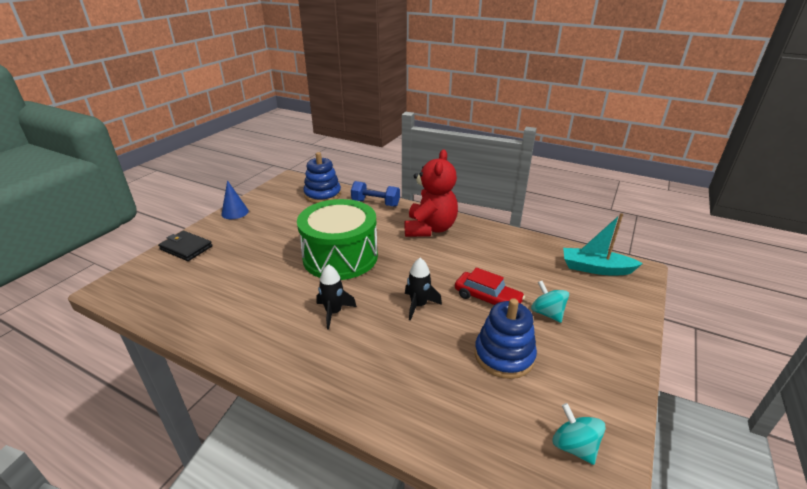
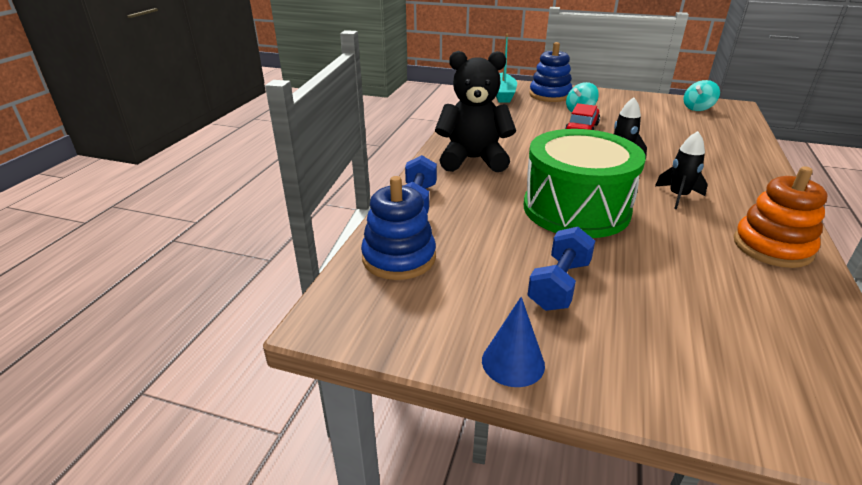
camera: 100 degrees left, 0 degrees up
(186, 248) = (683, 386): black wallet -> none
(243, 331) = (772, 247): none -> orange stacking toy
(271, 233) = (559, 285): none -> blue dumbbell
(430, 229) = (473, 160): red teddy bear -> black teddy bear
(504, 355) = (645, 124): blue stacking toy -> blue stacking toy (550, 95)

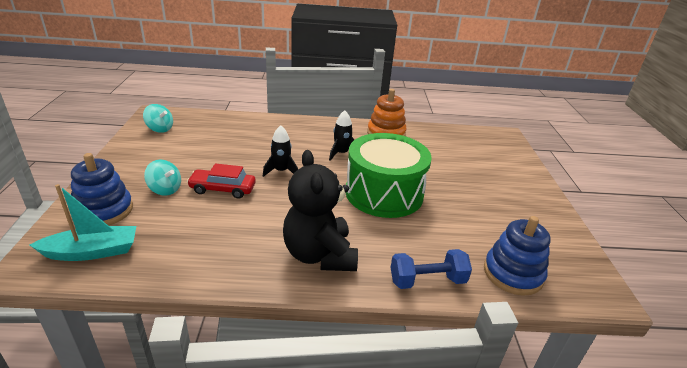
camera: 110 degrees left, 0 degrees up
(513, 362) = (553, 213): blue cone -> none
(559, 285) = (478, 199): blue dumbbell -> none

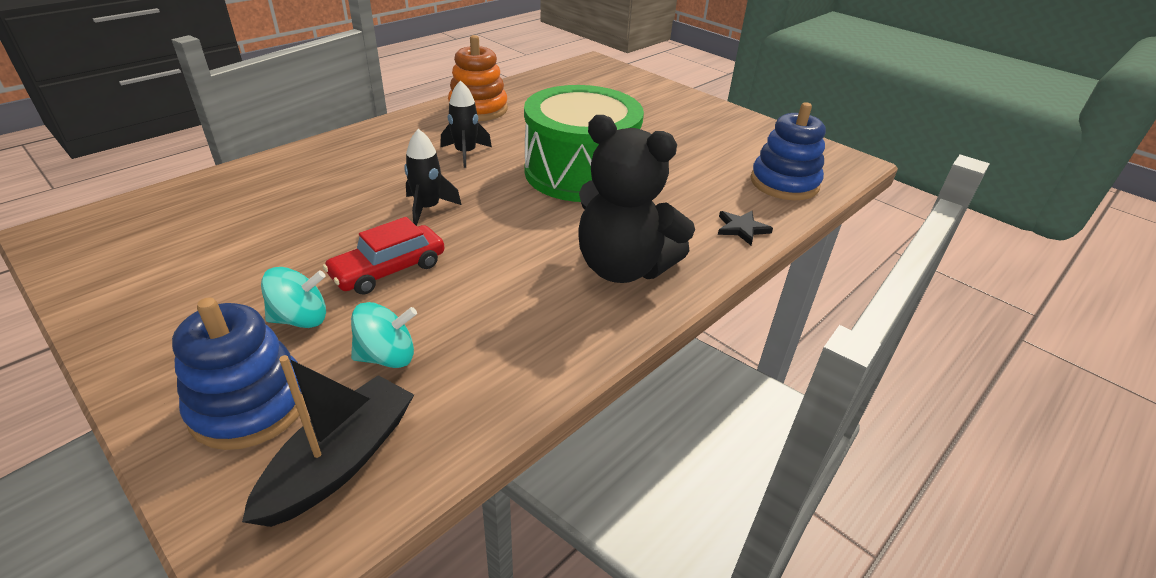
camera: 45 degrees left, 5 degrees up
(92, 251) = (340, 461): turquoise boat -> black boat
(160, 129) = (119, 249): turquoise spinning top -> turquoise spinning top (387, 356)
(427, 280) = (742, 229): blue dumbbell -> black star

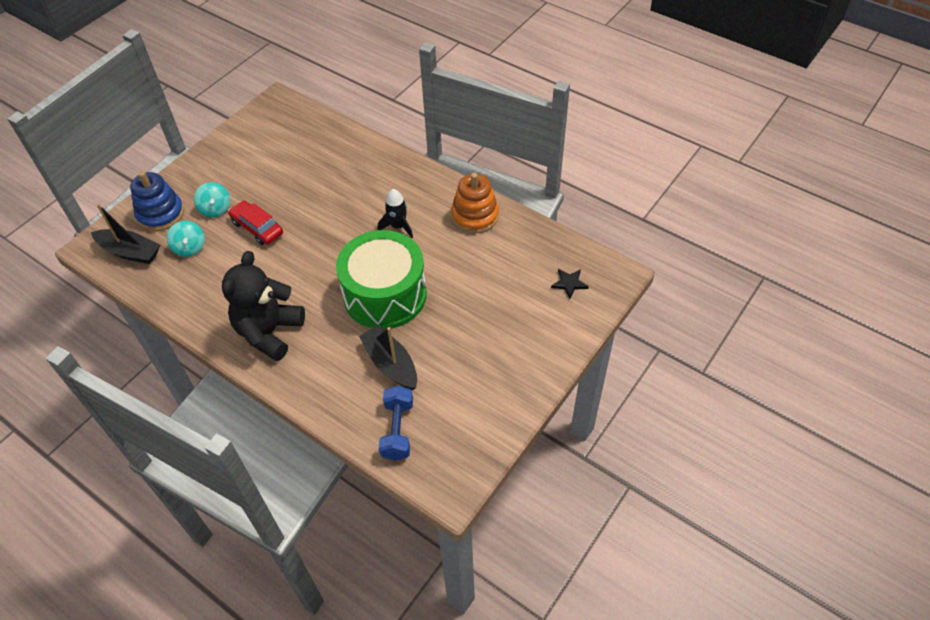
camera: 85 degrees right, 15 degrees up
(428, 208) = (321, 227): black rocket -> none
(690, 179) = (390, 364): none -> black boat
(742, 229) = (323, 397): black star -> black star (569, 283)
(784, 183) = (397, 430): blue stacking toy -> blue dumbbell

